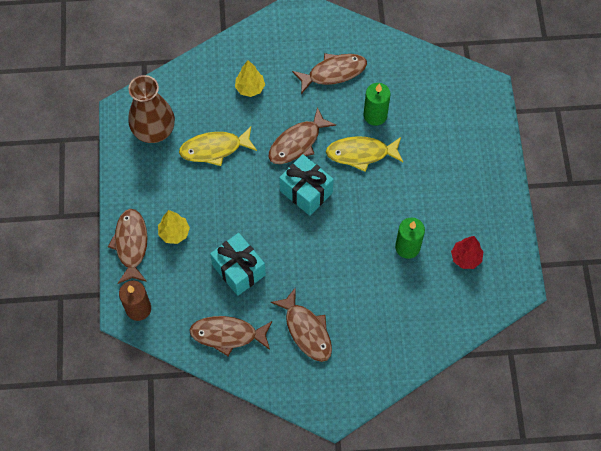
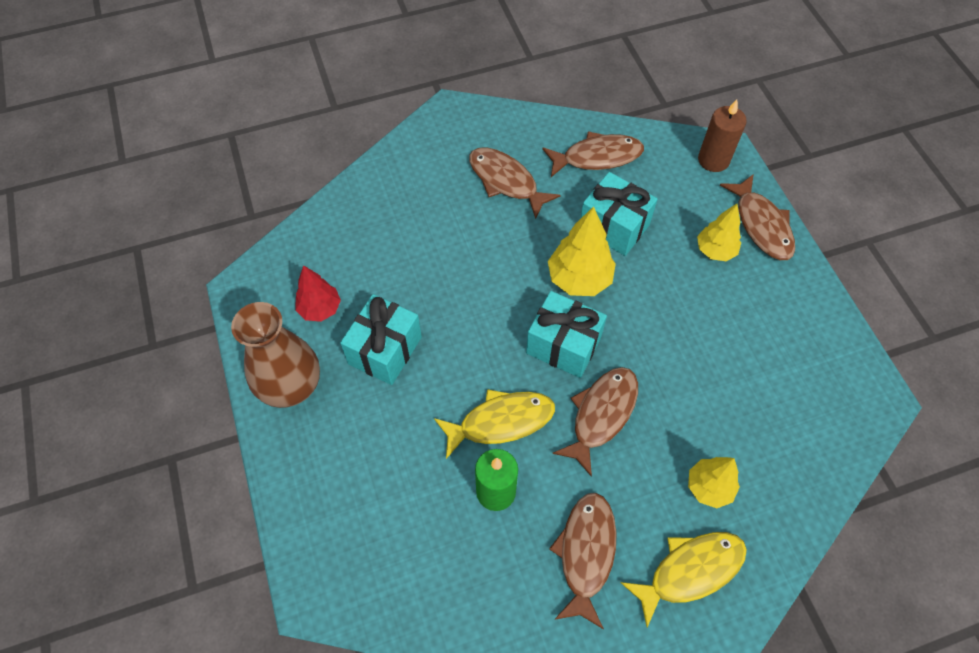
camera: 165 degrees right, 5 degrees down
(154, 130) = (816, 380): brown vase -> brown vase (290, 385)
(214, 149) = (717, 375): yellow fish -> yellow fish (690, 571)
(279, 235) = (579, 279): none -> yellow tree
(333, 72) = (586, 553): brown fish -> brown fish turned 135 degrees clockwise
(407, 247) = (402, 304): green candle -> none
(425, 217) = (385, 350): none -> turquoise gift

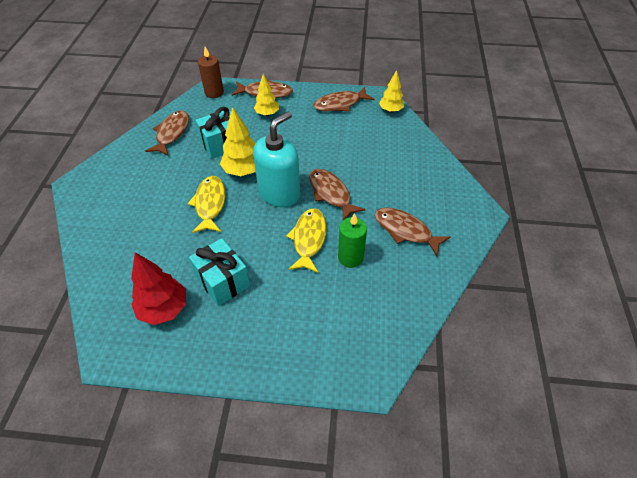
camera: 65 degrees left, 10 degrees down
(290, 385) = (210, 347): brown vase -> none
(320, 309) = (164, 309): red tree -> red tree, size x1.51
(506, 181) = (151, 177): brown fish -> brown fish (340, 104)
(563, 345) = (279, 193): turquoise gift -> turquoise soap dispenser
(690, 571) = (433, 193): yellow fish -> yellow fish (210, 204)
(709, 487) = (393, 169): yellow tree -> yellow tree (390, 110)

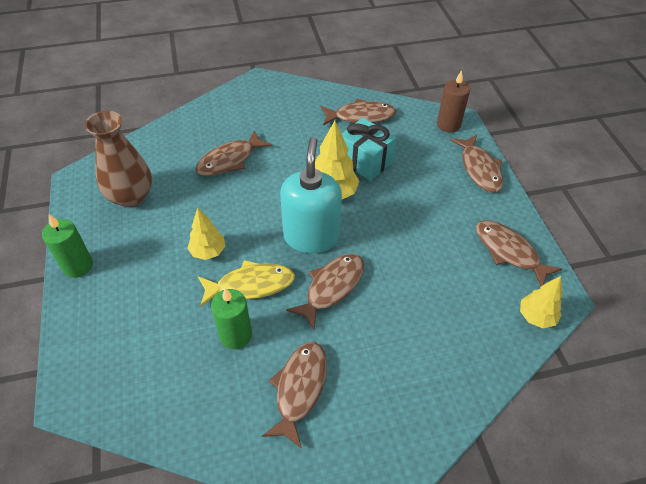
camera: 70 degrees right, 0 degrees up
(164, 309) = (131, 196): red tree -> brown vase
(165, 226) = (229, 160): none -> brown fish
(210, 204) = (271, 183): yellow fish -> none
(223, 281) = (172, 228): turquoise gift -> none
(229, 364) = (78, 266): none -> green candle
(267, 114) = (441, 183): yellow tree -> yellow tree (208, 252)
(279, 193) = (311, 236): turquoise soap dispenser -> turquoise soap dispenser turned 105 degrees counterclockwise

